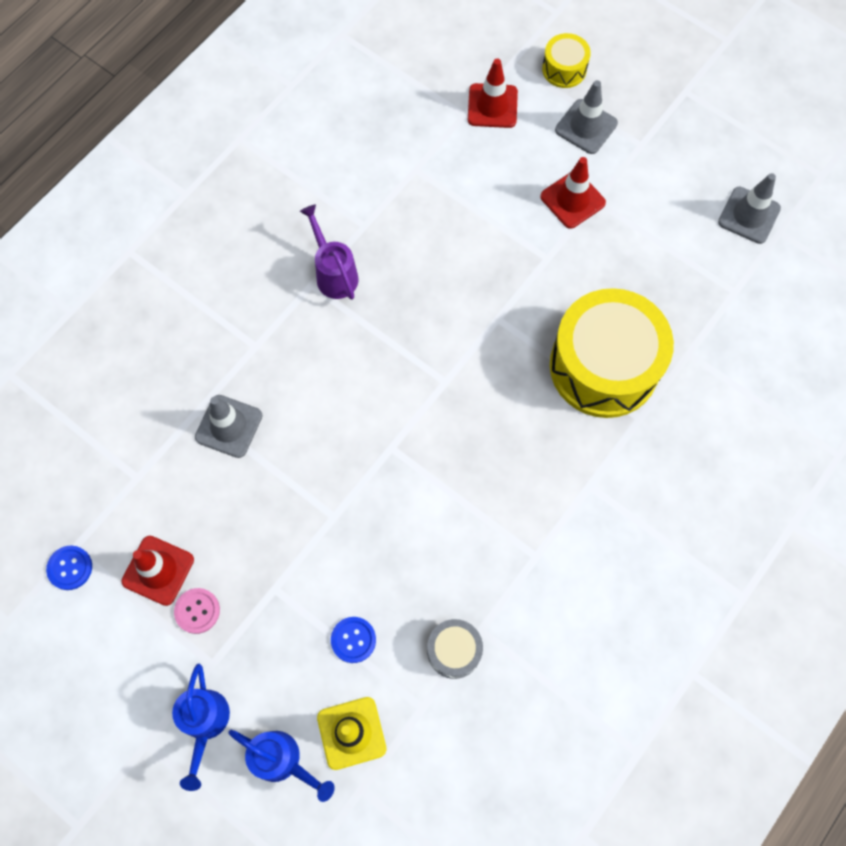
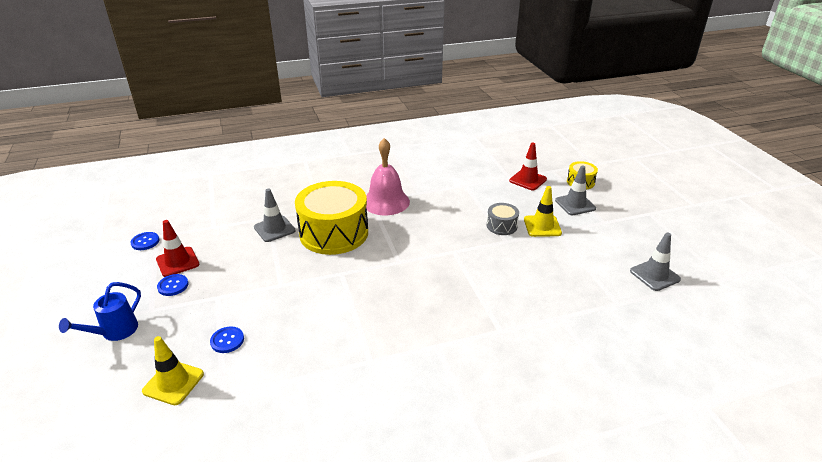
camera: 35 degrees right, 35 degrees down
(197, 611) = (173, 286): pink button -> blue button
(282, 760) = (125, 372): blue watering can -> none
(334, 274) = (386, 202): purple watering can -> pink bell
(454, 650) = (273, 378): grey drum -> grey drum (501, 226)
(572, 200) = (542, 226): red traffic cone -> yellow traffic cone
(604, 366) = (499, 297): yellow drum -> yellow drum (334, 233)

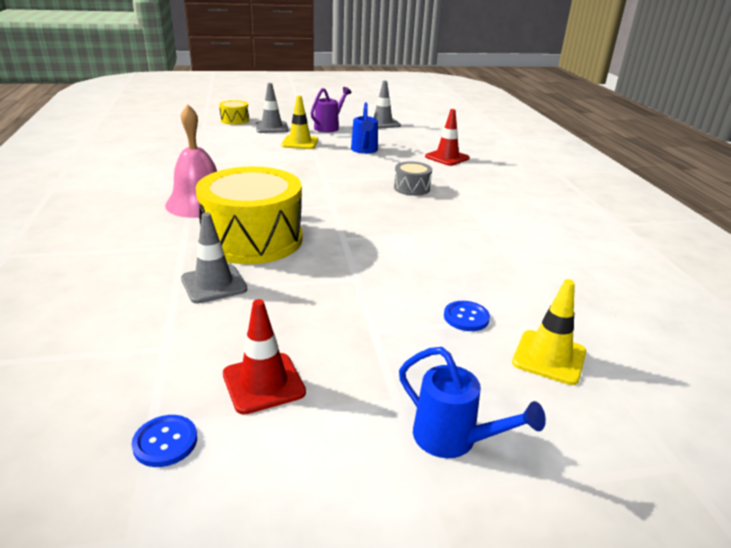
camera: 85 degrees left, 5 degrees down
(173, 286) = (335, 381): blue button -> none
(501, 226) = (290, 156): grey drum -> grey drum (411, 188)
(528, 180) = (213, 136): red traffic cone -> red traffic cone (447, 157)
(546, 268) = (364, 150): none -> blue watering can
(605, 238) = (329, 127): none -> purple watering can

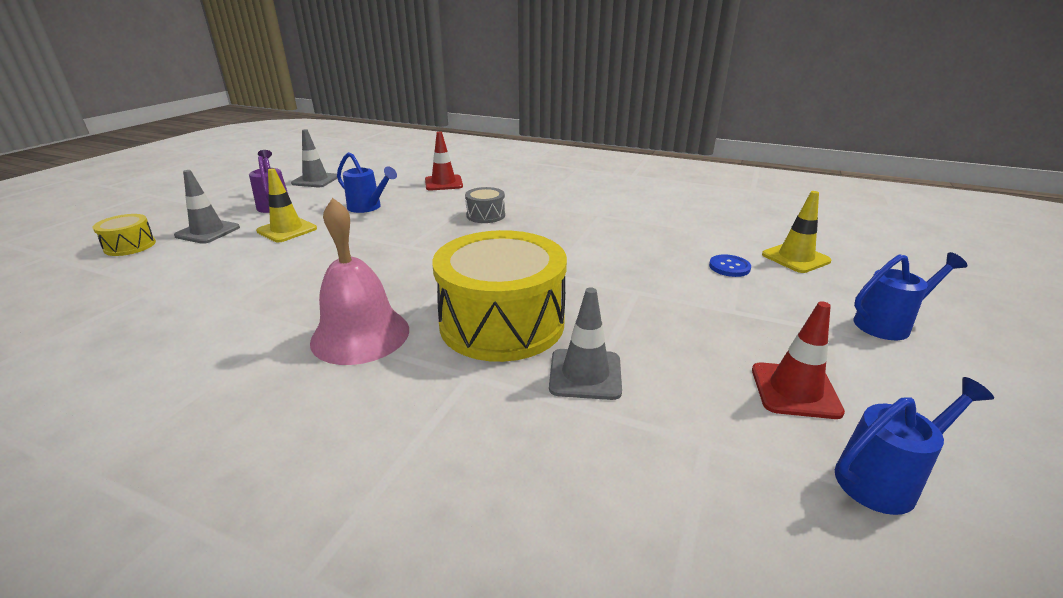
camera: 55 degrees left, 0 degrees up
(165, 442) = (883, 479): blue button -> blue watering can

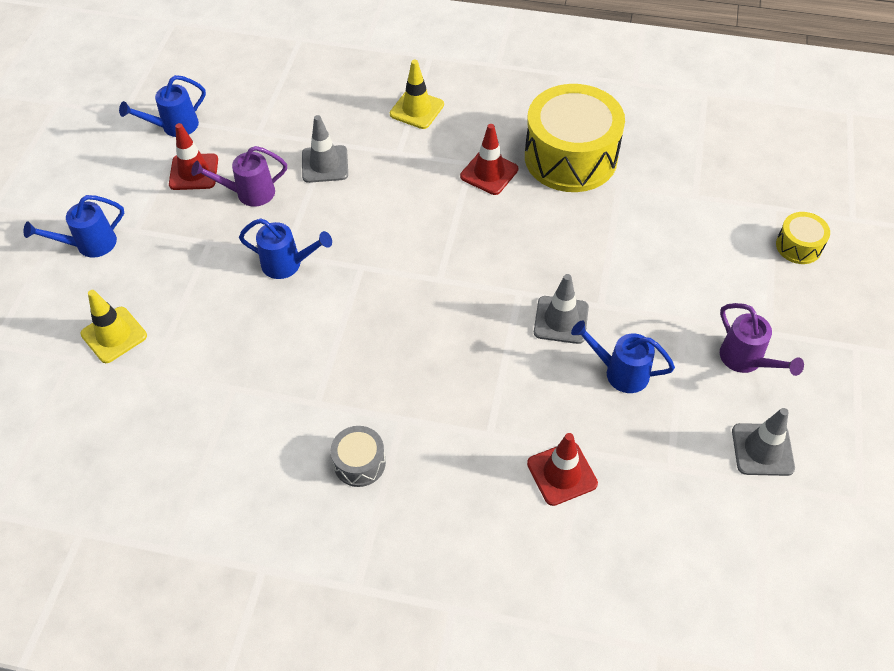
camera: 170 degrees right, 25 degrees up
(208, 232) = (753, 284): grey traffic cone -> grey traffic cone (561, 320)
(287, 230) = (671, 302): yellow traffic cone -> yellow traffic cone (417, 109)
(360, 335) = (489, 173): pink bell -> red traffic cone
(485, 215) = (461, 376): grey drum -> grey drum (359, 463)
(502, 323) = (390, 200): yellow drum -> yellow drum (570, 157)
(632, 284) = (287, 264): none -> blue watering can
(694, 352) = (249, 193): none -> purple watering can
(729, 267) = (189, 306): blue button -> none

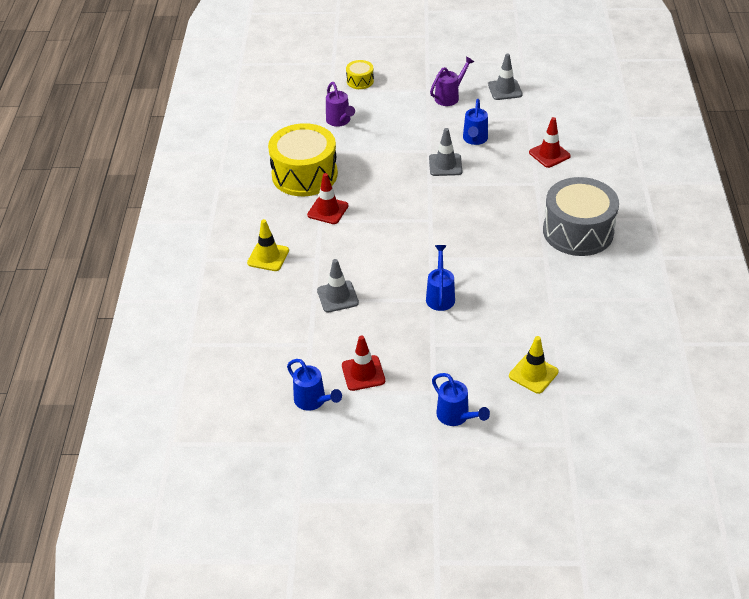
camera: 100 degrees left, 10 degrees down
(249, 193) = (378, 333): purple watering can -> purple watering can (339, 121)
(359, 463) = (578, 231): grey drum -> grey drum, size x2.21

